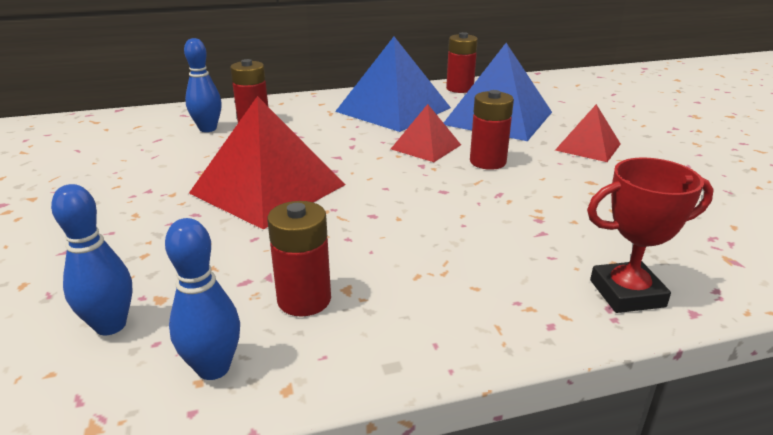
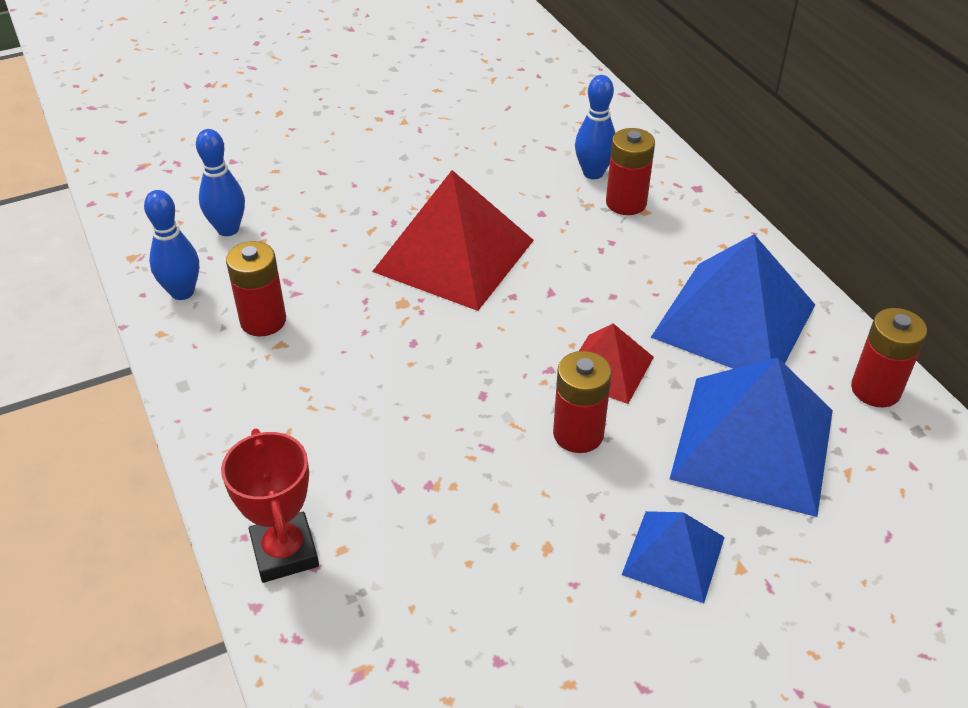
camera: 80 degrees right, 15 degrees up
(588, 147) = (673, 555): red pyramid -> blue pyramid

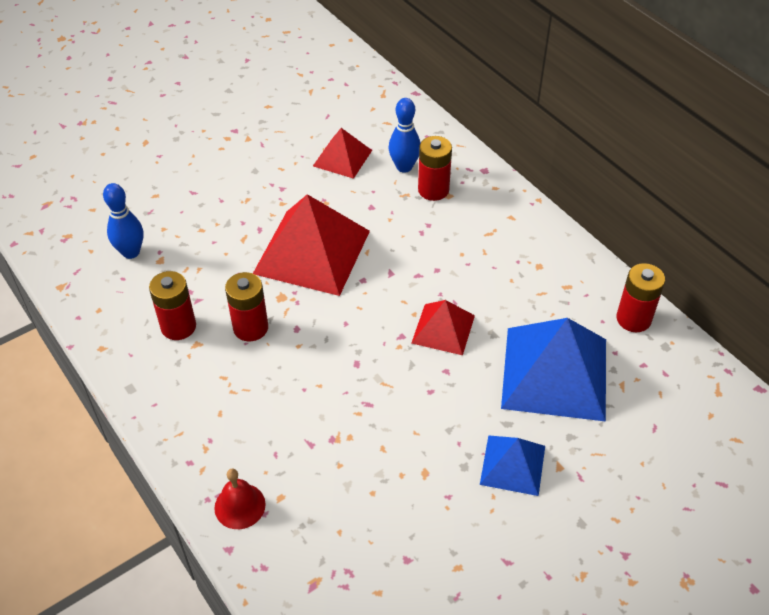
camera: 10 degrees left, 5 degrees up
(182, 292) = (109, 311): blue bowling pin -> none
(284, 552) = (240, 506): red trophy -> red bell
(516, 155) = (342, 158): none -> red pyramid
(578, 434) = (431, 384): red battery -> red battery (250, 328)
(734, 321) = (528, 278): blue pyramid -> none

